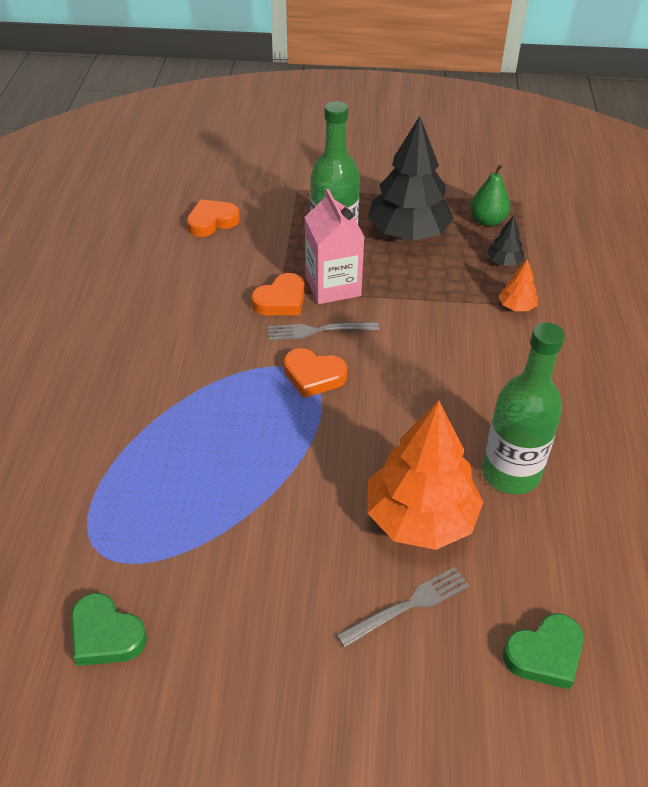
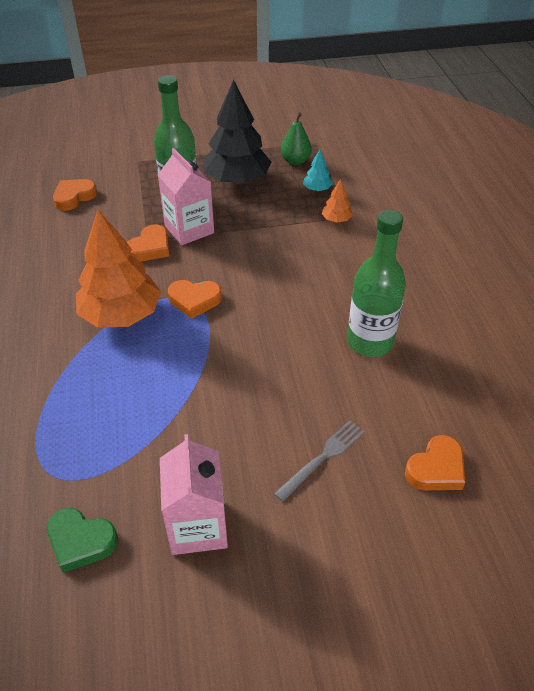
camera: 15 degrees left, 0 degrees up
(238, 651) = (198, 526): none -> pink carton
(318, 331) = (187, 265): grey fork -> none
(420, 517) = (312, 389): orange tree -> orange tree (121, 314)
(504, 262) = (317, 189): black tree -> turquoise tree
(545, 654) = (436, 469): green heart -> orange heart

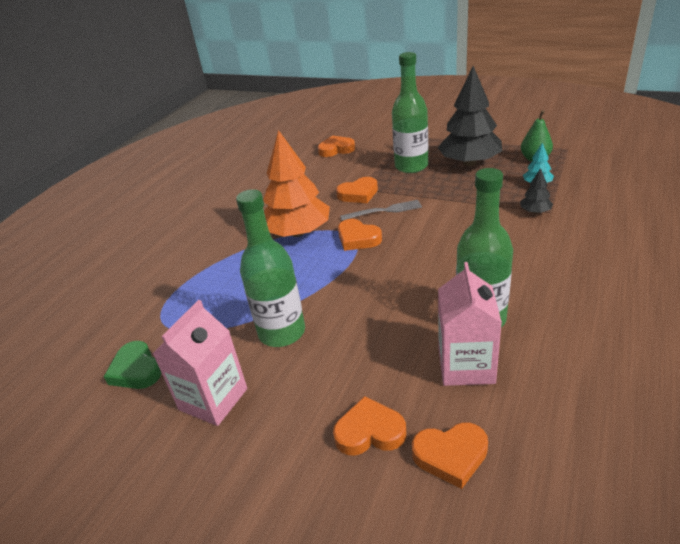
camera: 40 degrees right, 10 degrees down
(189, 229) = (399, 189): pink carton -> pink carton (466, 365)
(205, 430) = (282, 332): none -> green bottle
(323, 457) = (353, 395): grey fork -> grey fork (384, 211)
(336, 219) = (535, 211): orange tree -> black tree
(363, 482) = (369, 432): none -> orange heart

